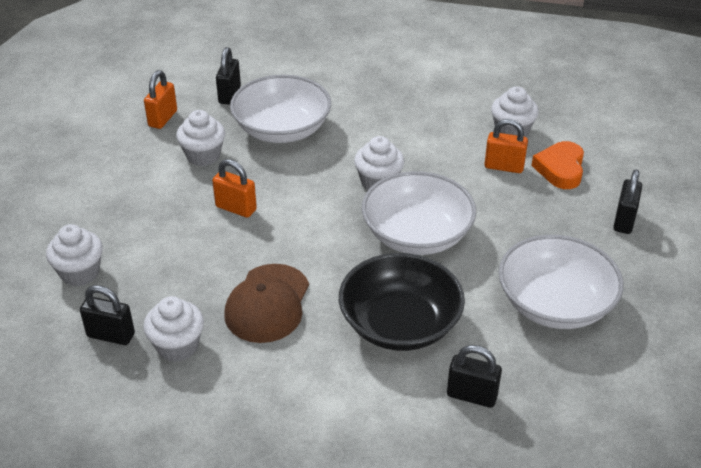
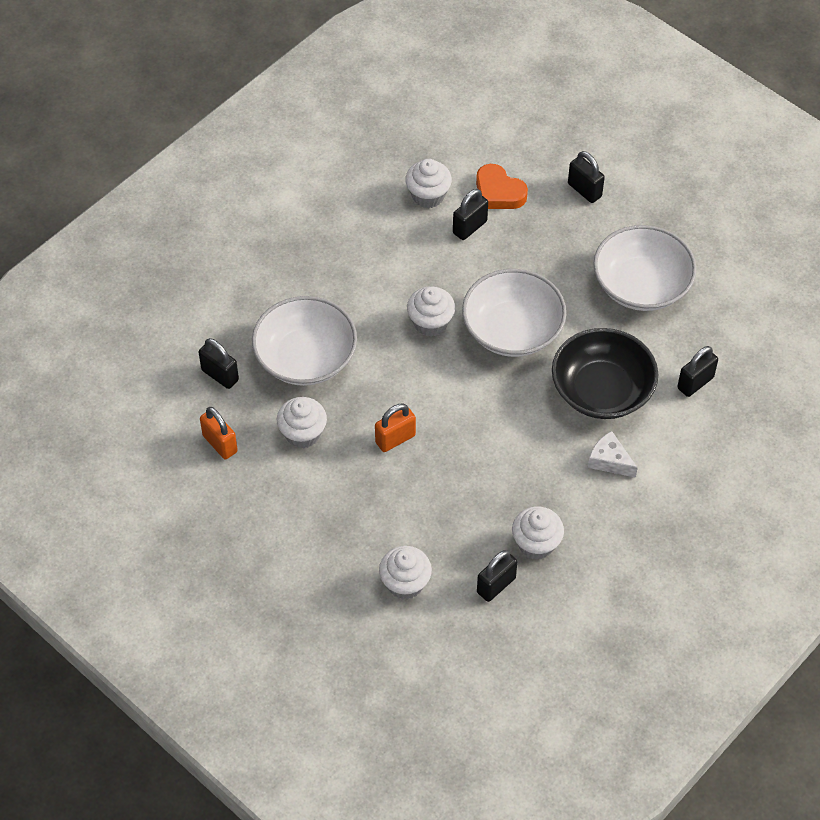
camera: 60 degrees left, 15 degrees up
(267, 303) = (527, 465): brown cap -> none
(317, 363) = (609, 461): none -> white cheese
(504, 167) = (470, 227): orange padlock -> black padlock

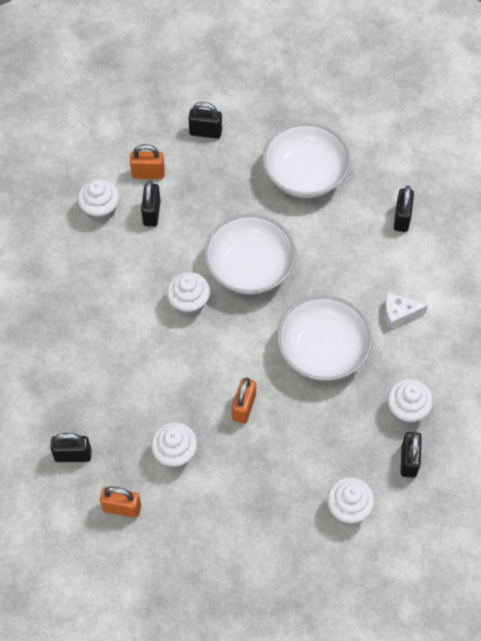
camera: 40 degrees left, 5 degrees up
(305, 357) = (124, 394): white bowl -> white bowl (322, 350)
(498, 192) = (148, 174): orange heart -> orange padlock
(602, 390) = (348, 267): black bowl -> none

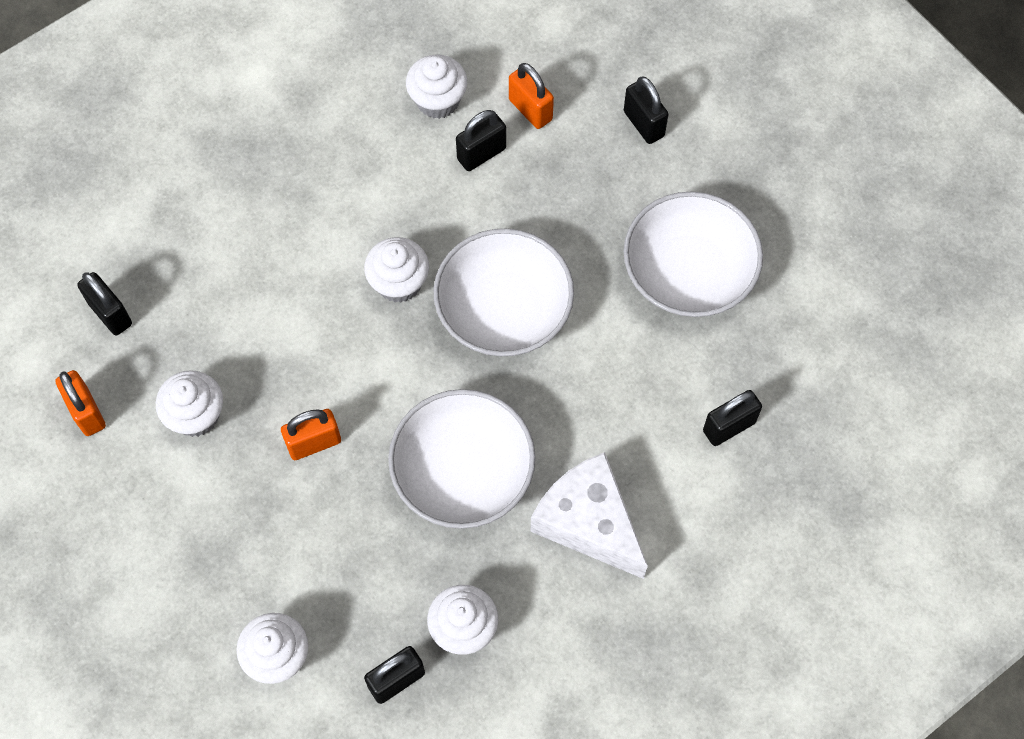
camera: 50 degrees right, 5 degrees up
(399, 314) = (588, 522): white cheese -> white cheese, size x1.86

